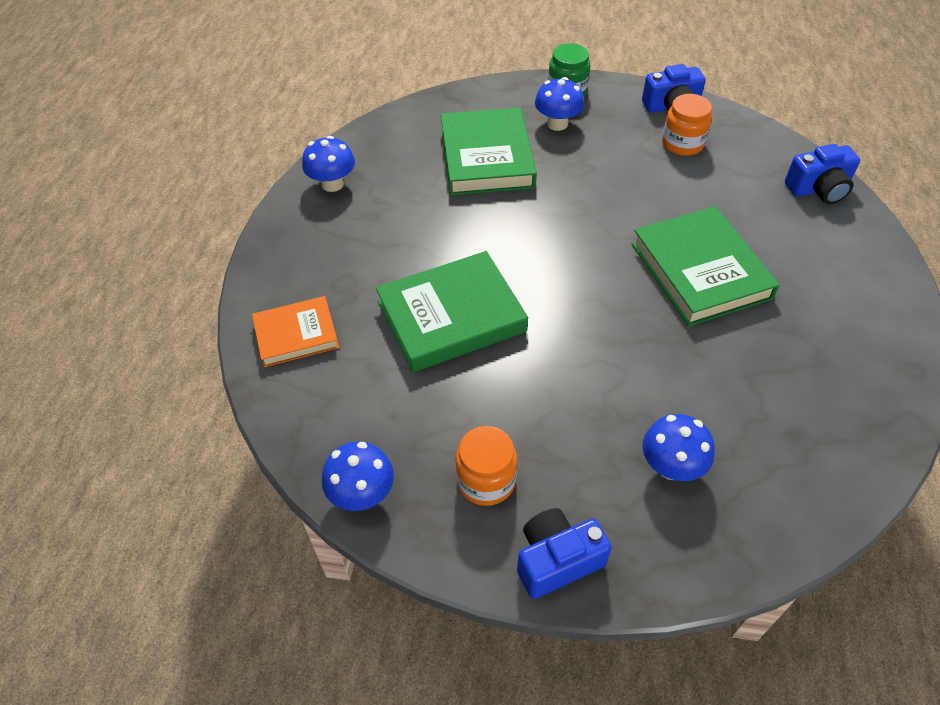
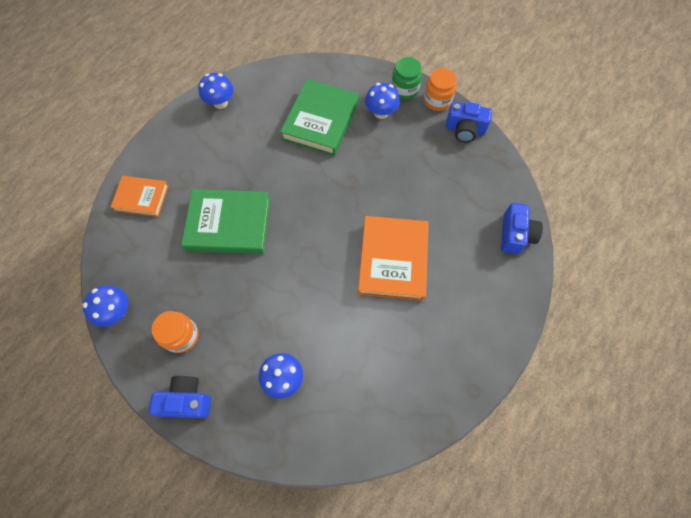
camera: 25 degrees right, 15 degrees up
(682, 143) = (450, 161): orange jar -> orange jar (437, 100)
(700, 271) = (393, 260): green book -> orange book
(818, 189) = (515, 235): blue camera -> blue camera turned 90 degrees counterclockwise

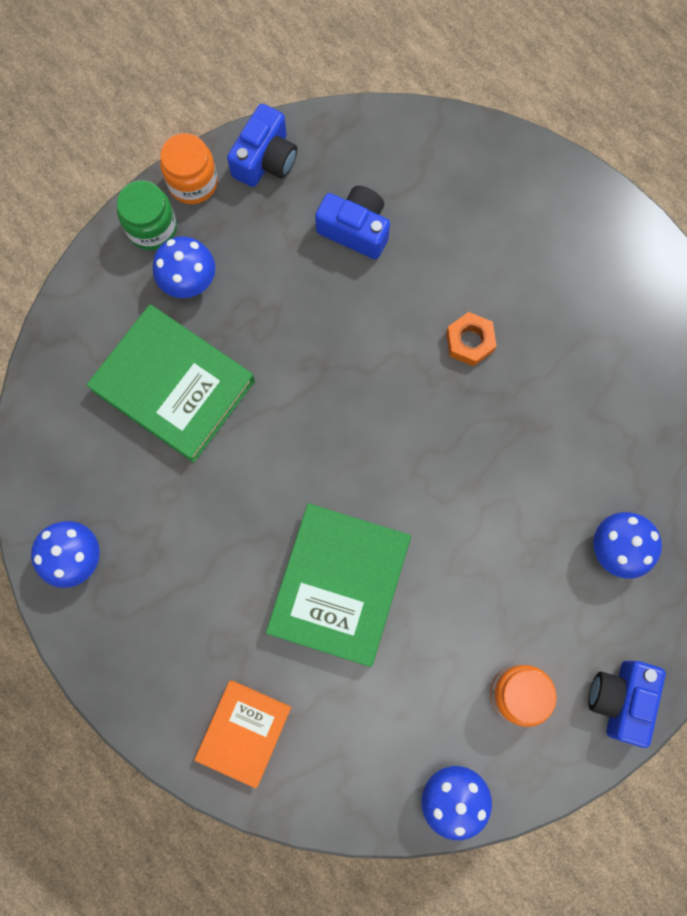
camera: 75 degrees left, 10 degrees up
(393, 260) = (469, 342): orange book -> orange nut
(515, 235) = (473, 154): blue camera -> blue camera (355, 229)

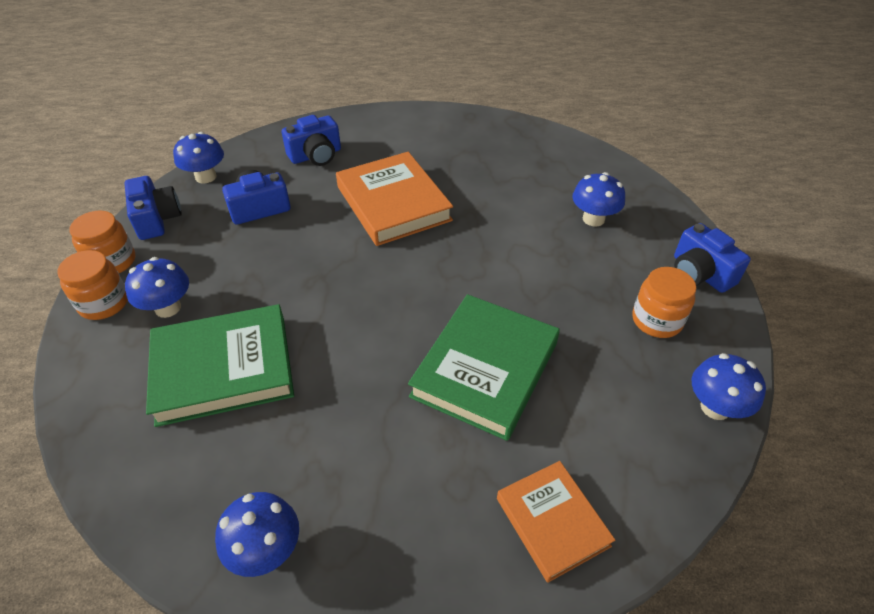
camera: 50 degrees left, 30 degrees down
(152, 228) = (104, 303): green jar -> orange jar
(339, 585) = (485, 369): green book -> green book turned 60 degrees clockwise
(351, 137) = (206, 177): none -> blue mushroom
(469, 342) = (393, 203): orange nut -> orange book
(473, 203) = (316, 155): none -> blue camera

